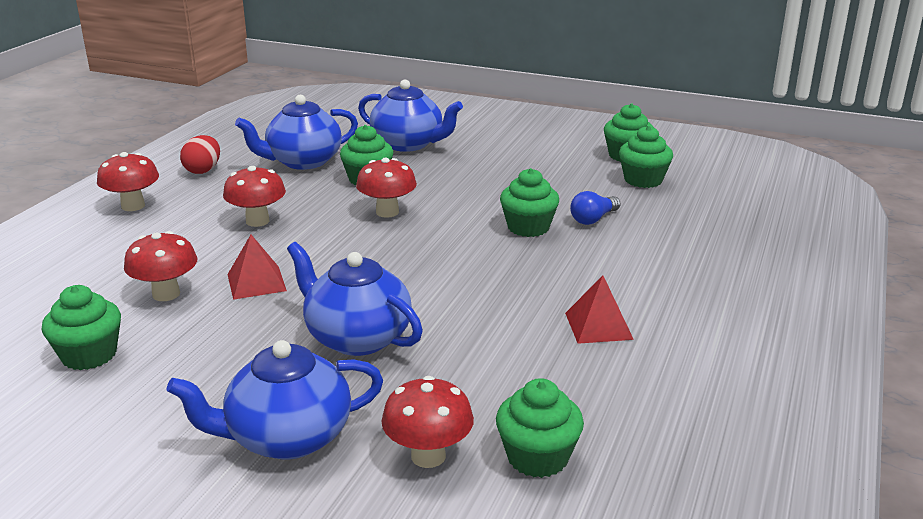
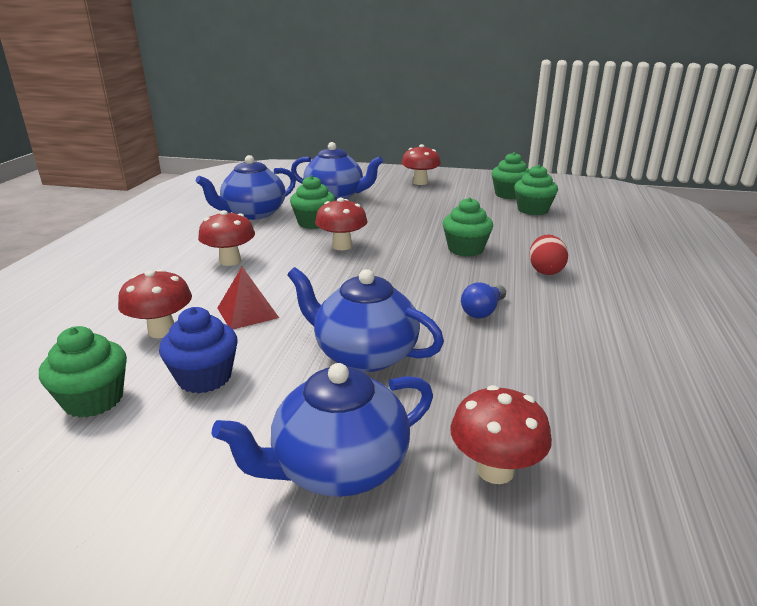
camera: 10 degrees left, 0 degrees up
(133, 206) = (110, 257): red mushroom -> red mushroom (420, 182)
(194, 345) = (204, 377): none -> blue cupcake
(203, 170) = (168, 225): red egg -> red egg (545, 271)
(537, 457) = (603, 457): green cupcake -> none
(593, 219) = (513, 239): blue light bulb -> blue light bulb (483, 311)
(598, 326) = (574, 323): red pyramid -> none

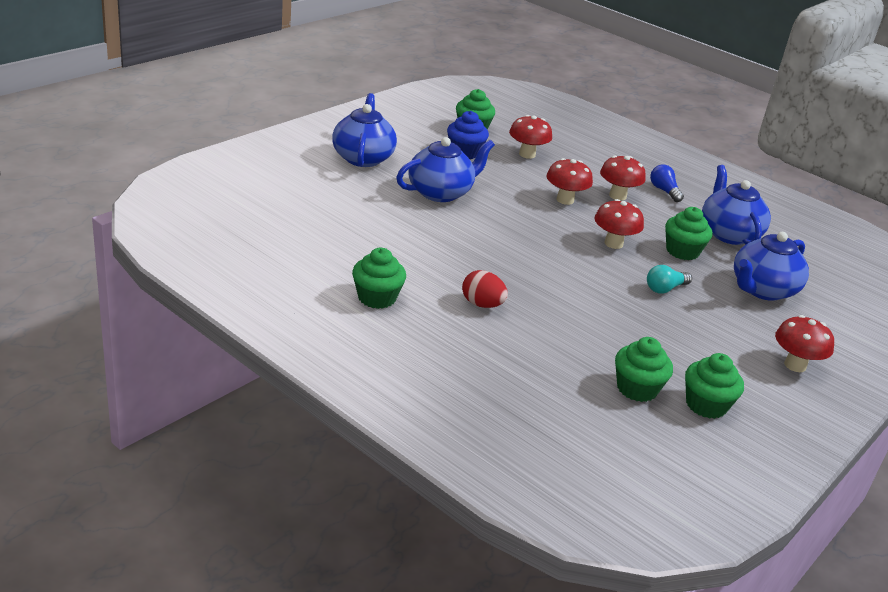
camera: 115 degrees right, 5 degrees up
(247, 312) = (527, 179): red pyramid -> none
(388, 220) = (665, 289): none -> turquoise light bulb
(465, 249) = (559, 292): green cupcake -> green cupcake (377, 298)
(483, 311) = (448, 247): blue light bulb -> blue light bulb (664, 191)
(495, 470) = (318, 184): red mushroom -> red mushroom (565, 200)

